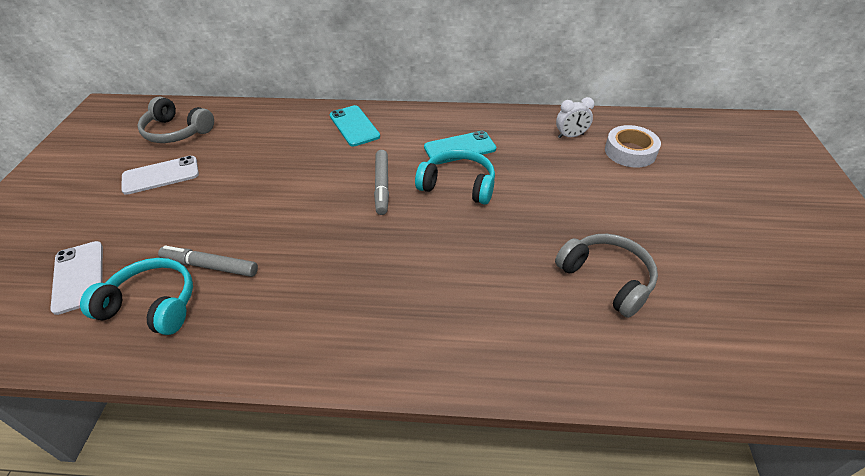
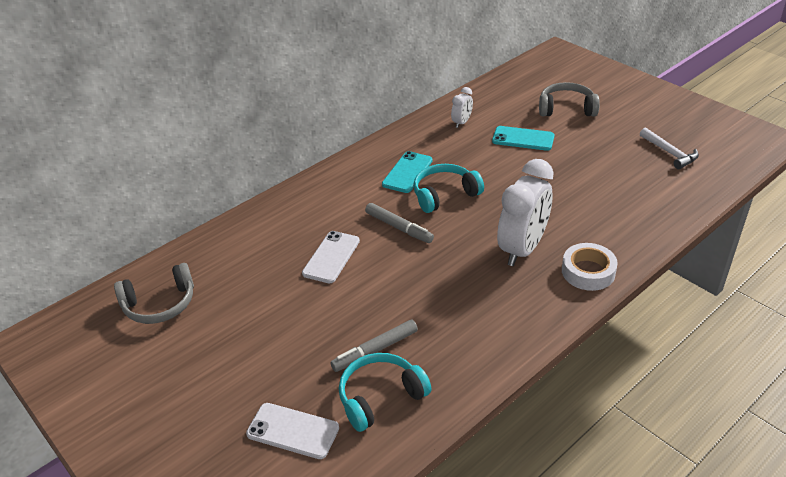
camera: 45 degrees left, 5 degrees down
(161, 175) = (216, 337): white phone -> white phone (331, 257)
(354, 126) = (307, 205): turquoise phone -> turquoise phone (523, 139)
(443, 280) = (522, 249): none -> white clock
(606, 279) = (594, 188): grey headphones -> grey headphones (566, 109)
(630, 152) = (508, 112): white tape -> white tape (588, 272)
(764, 306) = (669, 153): none -> white hammer

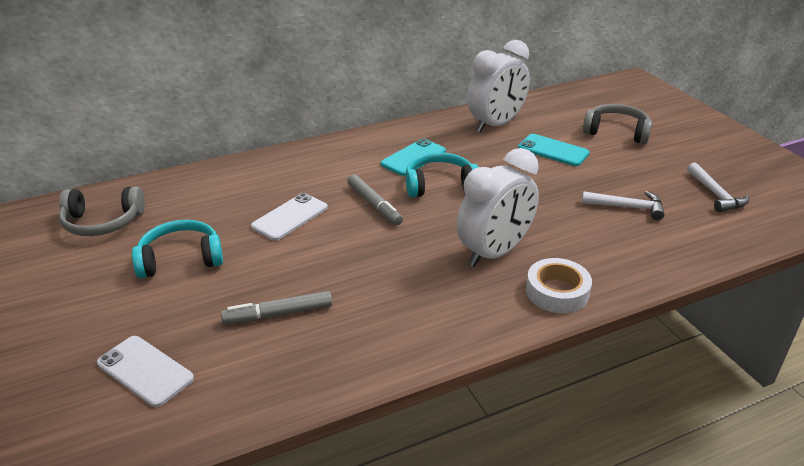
camera: 15 degrees right, 5 degrees down
(380, 397) = (255, 361): turquoise headphones -> turquoise headphones (181, 259)
(461, 123) = (495, 125): white clock -> white clock, size x2.13
(607, 181) = (627, 207): none -> white hammer

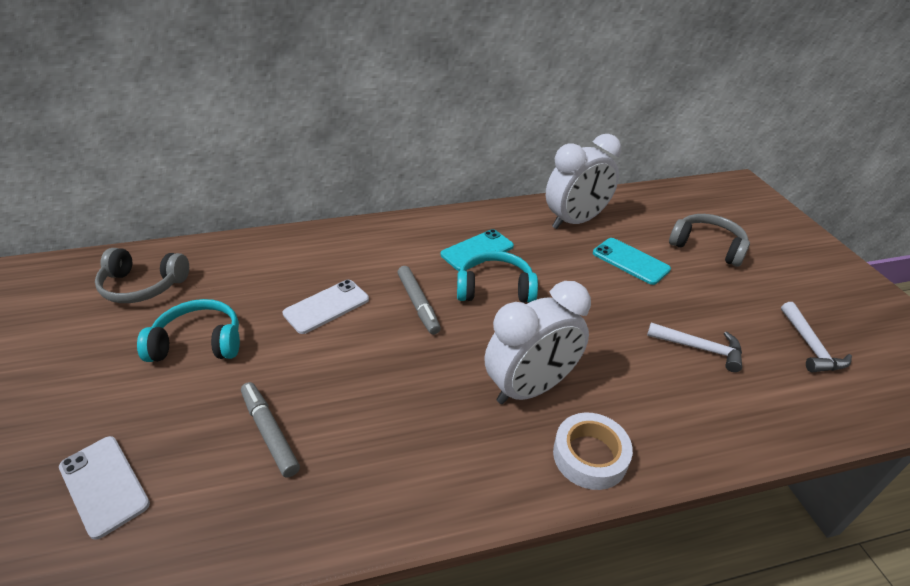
camera: 10 degrees right, 5 degrees up
(278, 314) = (270, 432): grey marker -> grey marker turned 60 degrees clockwise

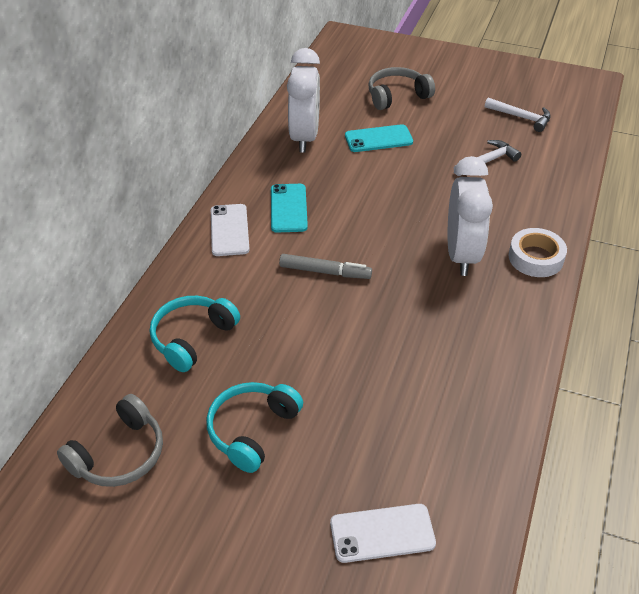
camera: 55 degrees left, 5 degrees up
(270, 432) = (400, 412): grey marker -> none
(326, 306) = (278, 328): white phone -> white phone (229, 230)
(495, 288) = (345, 221): turquoise headphones -> turquoise headphones (192, 338)

